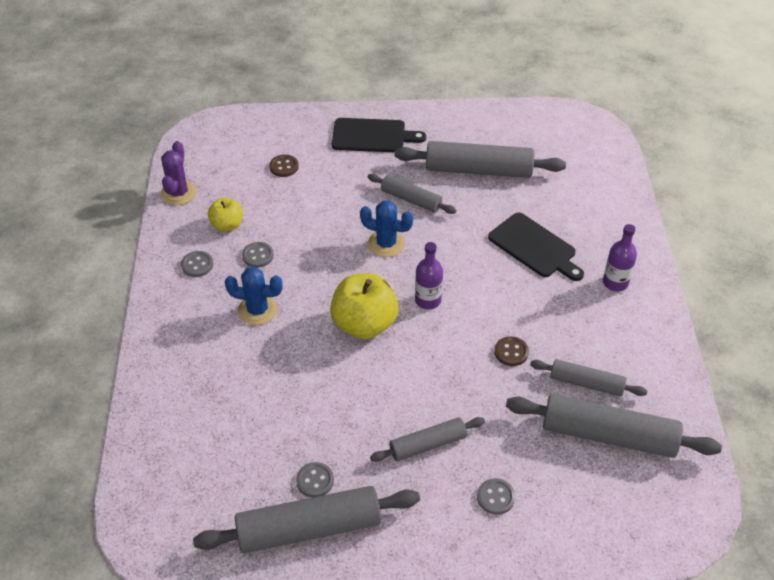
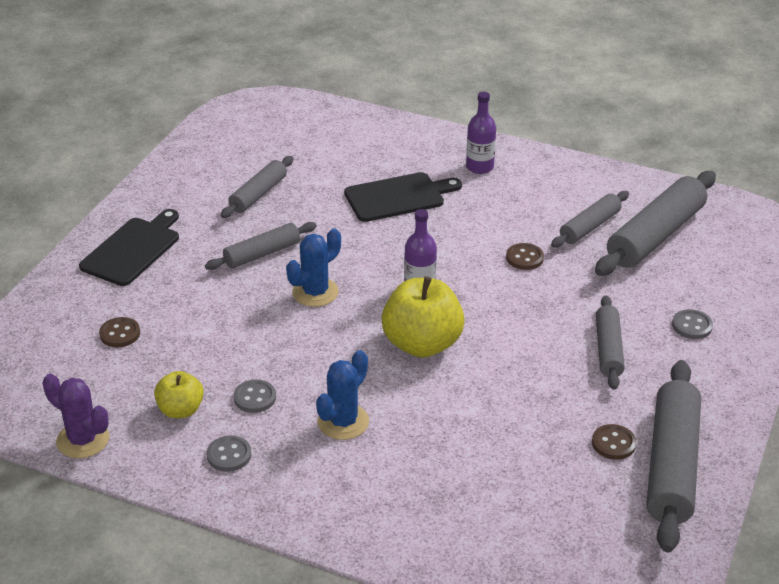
camera: 65 degrees left, 10 degrees down
(315, 480) = (613, 443): grey button -> brown button
(478, 170) = (258, 194): grey rolling pin -> grey rolling pin, size x0.58

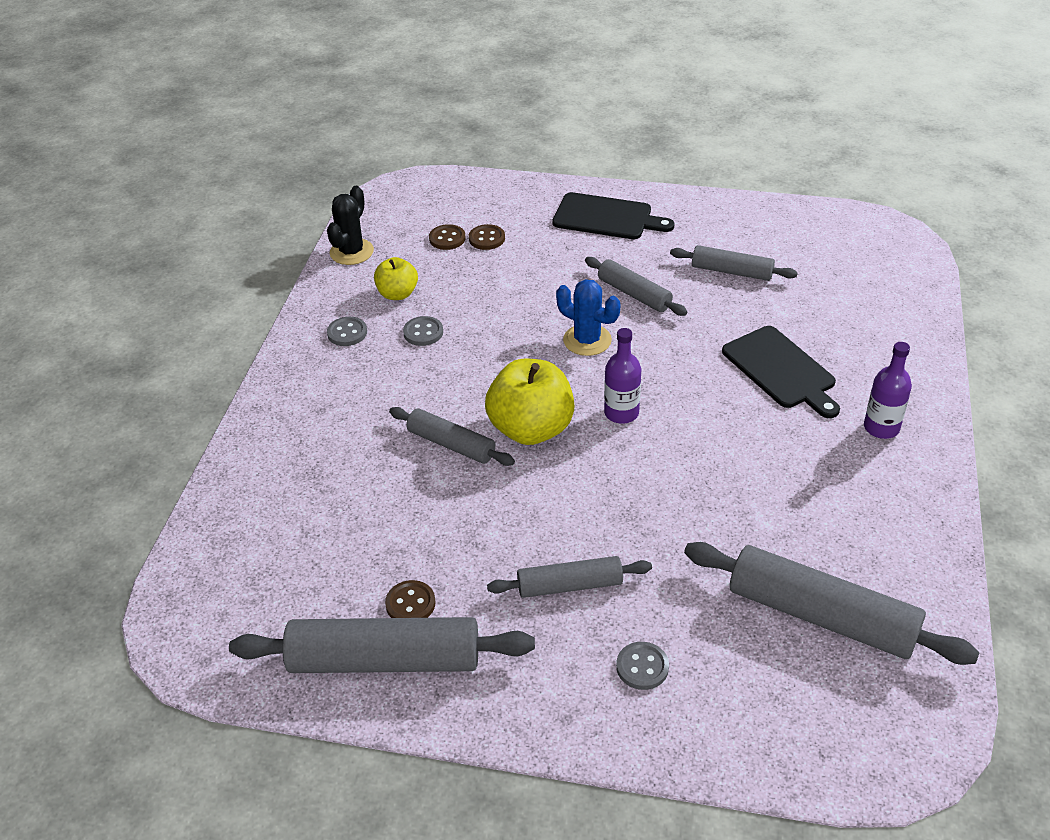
camera: 80 degrees right, 5 degrees up
(83, 440) = (351, 252): purple cactus -> black cactus
(343, 422) = (403, 393): blue cactus -> none
(524, 258) = (714, 491): brown button -> brown button (447, 238)
(589, 227) = (807, 545): grey rolling pin -> grey rolling pin (451, 444)

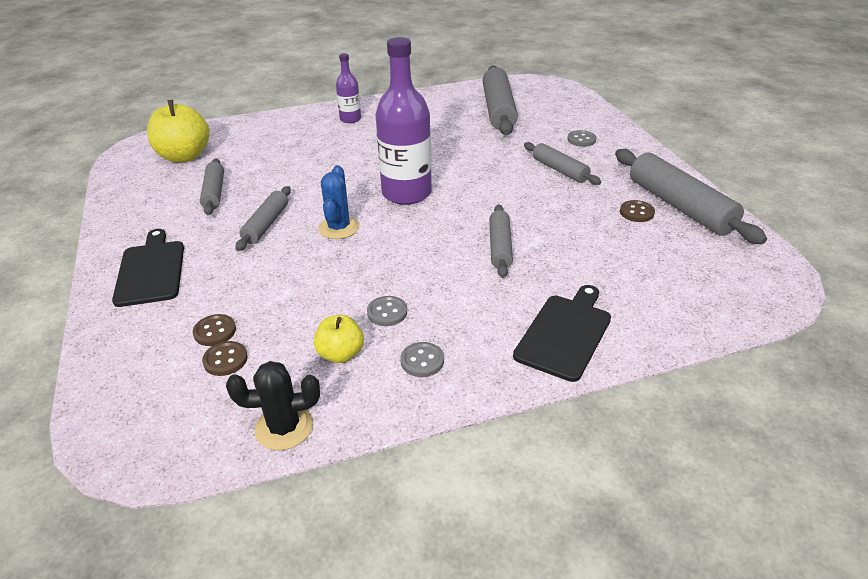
camera: 120 degrees left, 5 degrees down
(531, 429) = (453, 220): yellow apple -> yellow apple (184, 156)
(621, 413) = (406, 193): purple bottle -> purple bottle, size x1.94
(781, 370) = (320, 153): black cutting board -> black cutting board (565, 334)

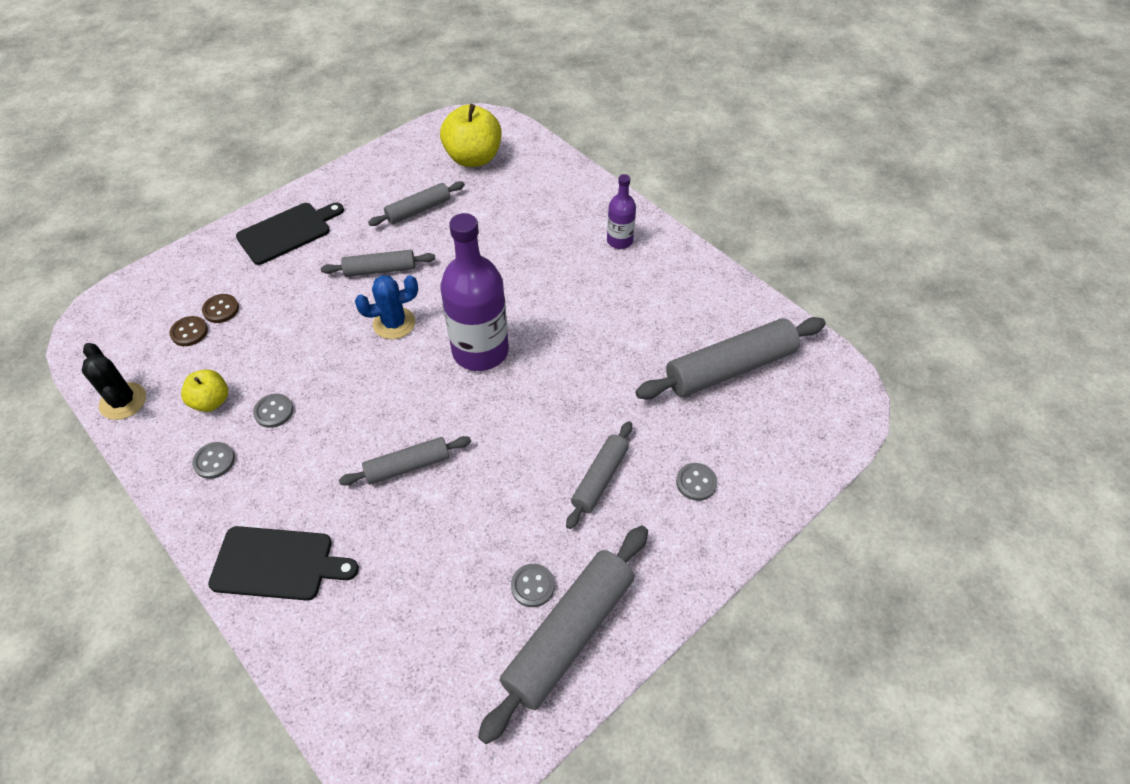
camera: 65 degrees right, 15 degrees up
(636, 212) = (532, 586): brown button -> grey button

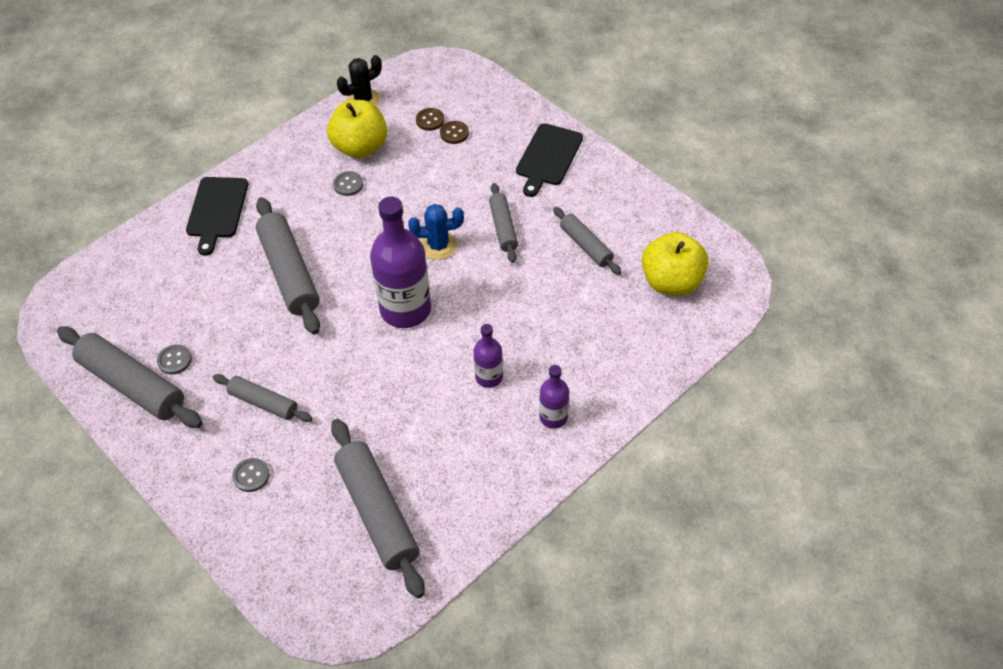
camera: 90 degrees right, 0 degrees up
(211, 401) = (360, 147): yellow apple -> yellow apple, size x1.77
(214, 461) = (305, 160): grey button -> none
(287, 232) = (548, 157): black cutting board -> black cutting board turned 60 degrees clockwise
(394, 323) = (438, 246): blue cactus -> blue cactus turned 75 degrees counterclockwise
(407, 466) = (289, 272): grey rolling pin -> grey rolling pin, size x1.74
(573, 284) = (489, 377): none -> purple bottle

